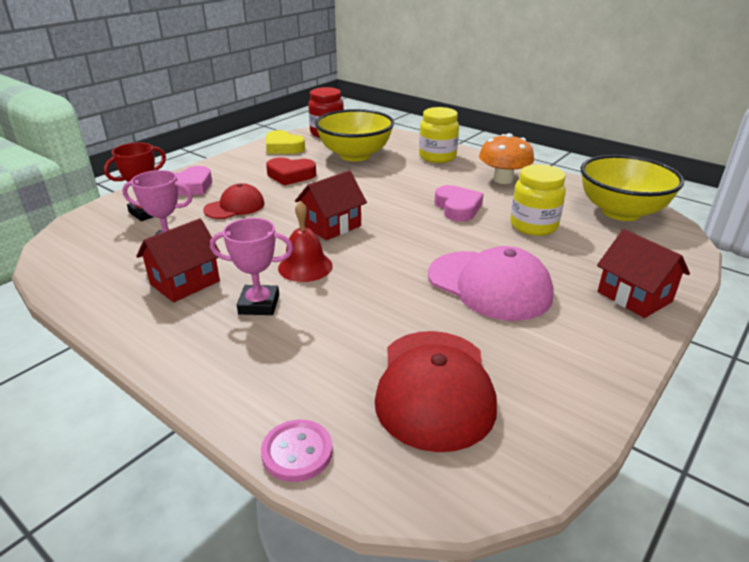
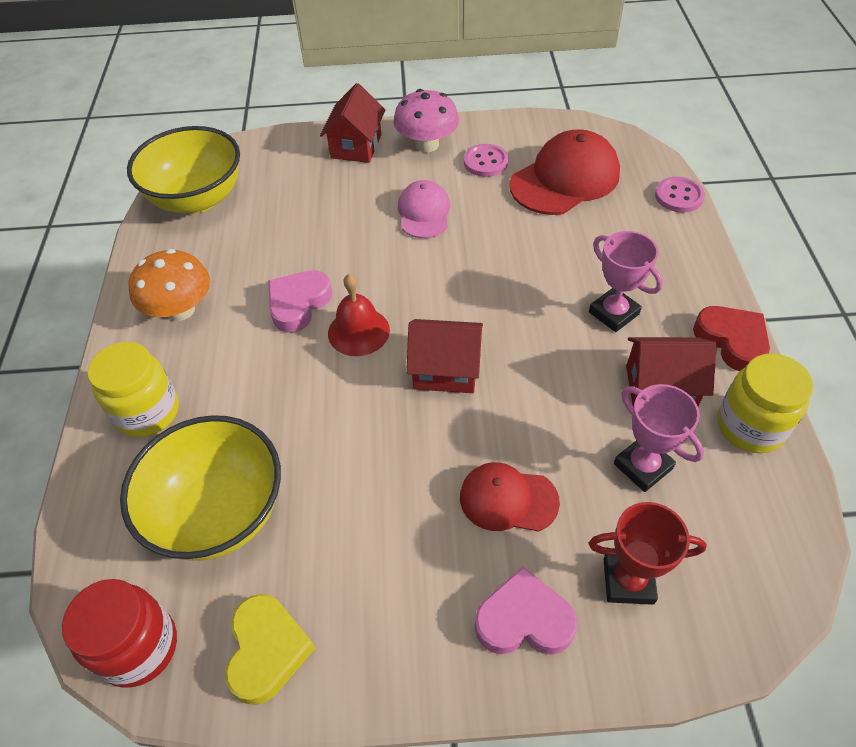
camera: 130 degrees left, 20 degrees up
(290, 175) = (364, 528): red heart -> red heart (731, 341)
(305, 266) = (534, 330): red bell -> red bell (358, 331)
(489, 285) = (424, 212): pink cap -> pink cap, size x0.60
(525, 354) = (486, 162): none -> pink button
(533, 226) = (287, 236): yellow jar -> yellow jar (750, 426)
(597, 336) = (427, 144): none -> pink mushroom

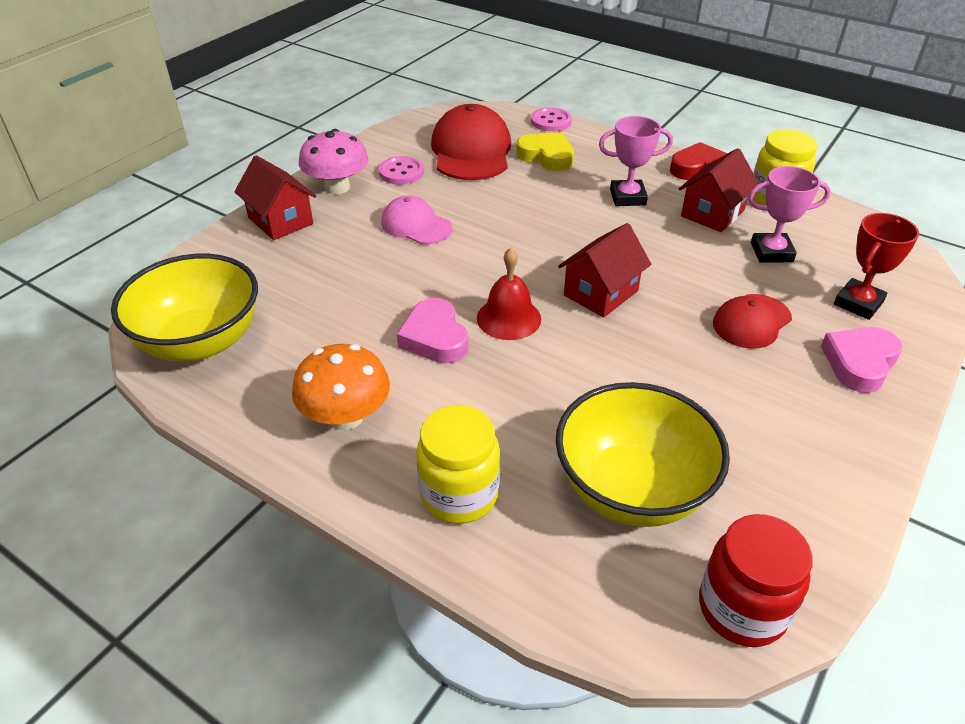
camera: 55 degrees left, 10 degrees down
(267, 650) = (801, 516): yellow heart -> yellow heart (546, 156)

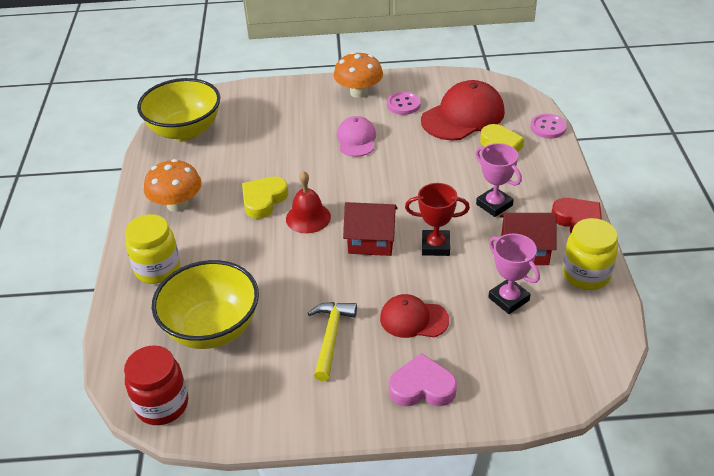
camera: 55 degrees right, 0 degrees up
(280, 221) = (304, 94): red house -> none
(337, 187) = (359, 92): pink mushroom -> orange mushroom
(434, 337) = (263, 200): pink heart -> yellow heart
(731, 393) = (331, 337): none -> yellow hammer
(858, 303) = (494, 365): red trophy -> red trophy (435, 246)

